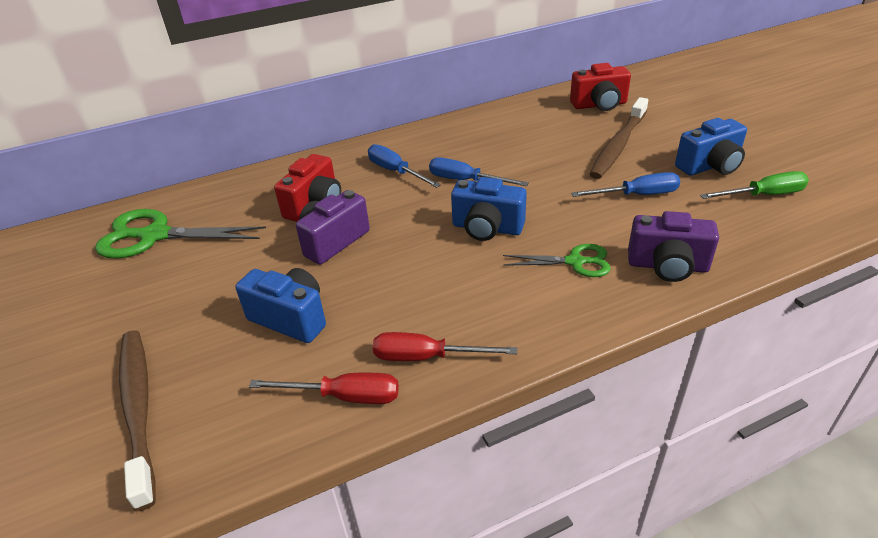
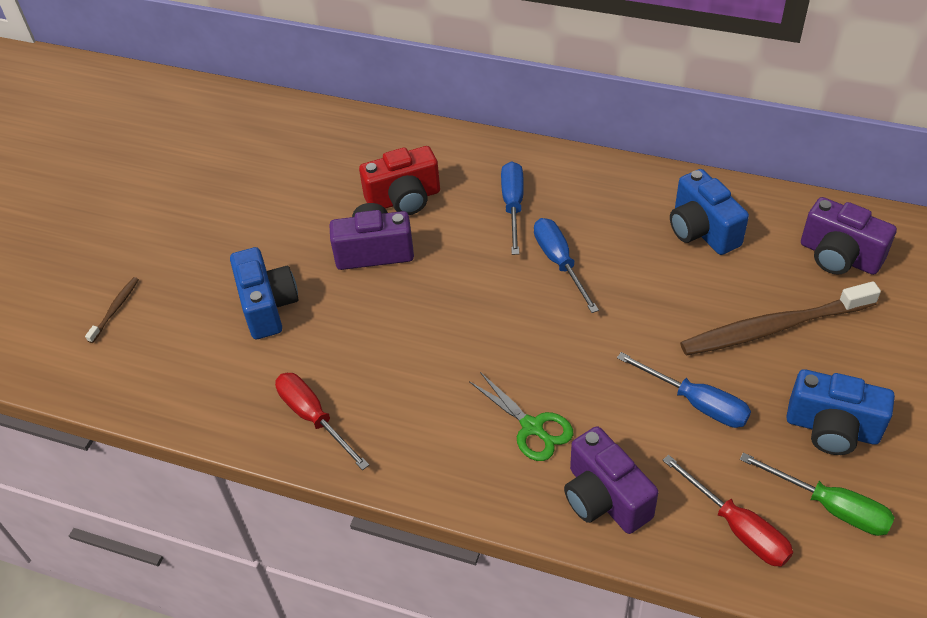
camera: 45 degrees right, 10 degrees up
(139, 410) = (115, 309): brown toothbrush -> brown toothbrush, size x0.44
(155, 236) = (263, 148): green scissors -> none
(344, 396) = (230, 403): red screwdriver -> red screwdriver (737, 527)
(487, 228) = (507, 332): blue camera -> blue camera (702, 230)
(599, 105) = (839, 256): red camera -> purple camera

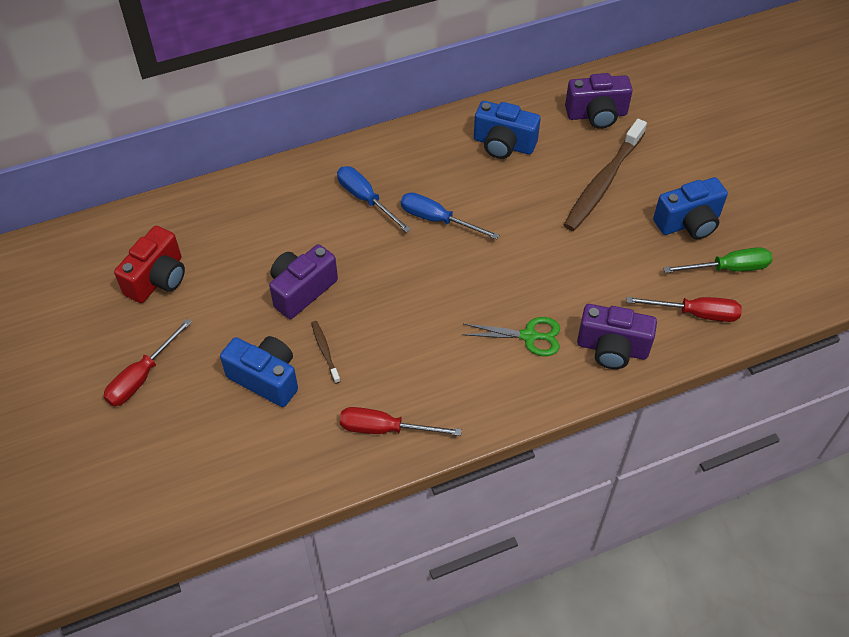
camera: 45 degrees left, 5 degrees up
(115, 309) = (144, 461): brown toothbrush -> brown toothbrush (325, 351)
(183, 242) = (142, 377): none -> red screwdriver
(404, 199) = (282, 240): red camera -> red camera (158, 279)
(696, 403) = (605, 256): blue screwdriver -> none

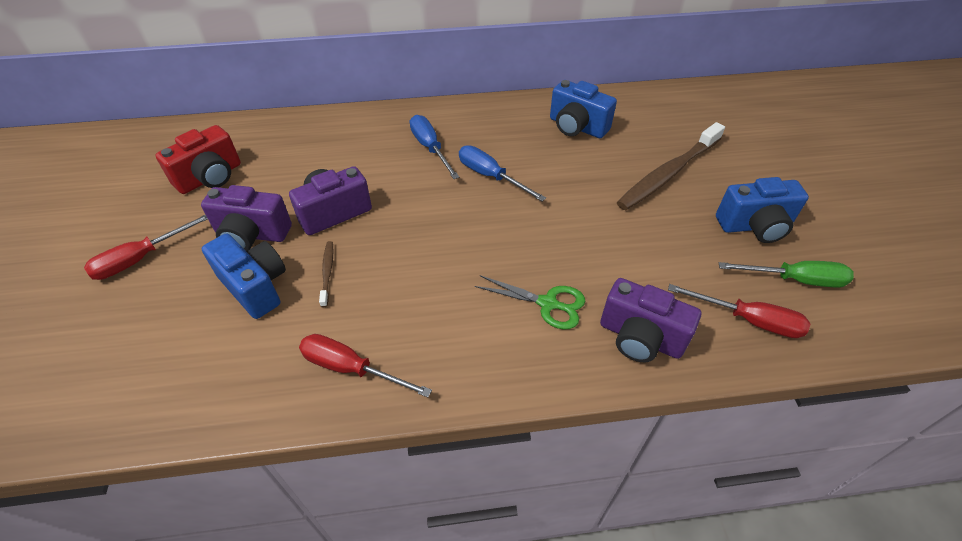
camera: 15 degrees right, 5 degrees down
(596, 115) = (675, 118): purple camera -> purple camera (252, 235)

